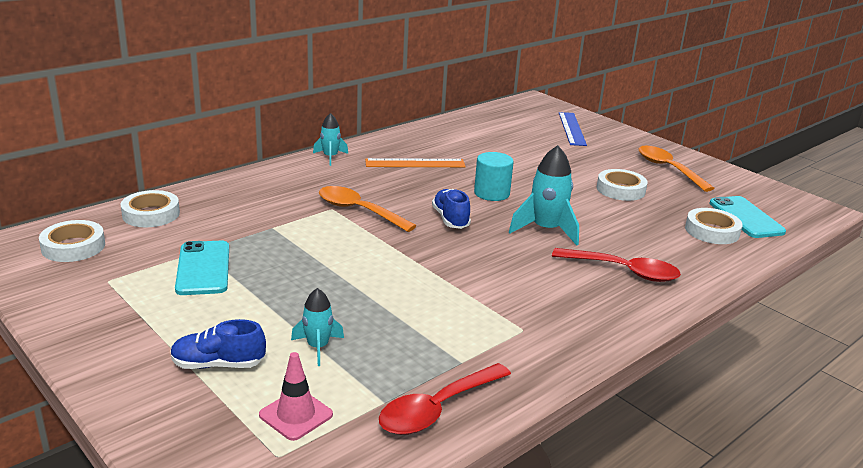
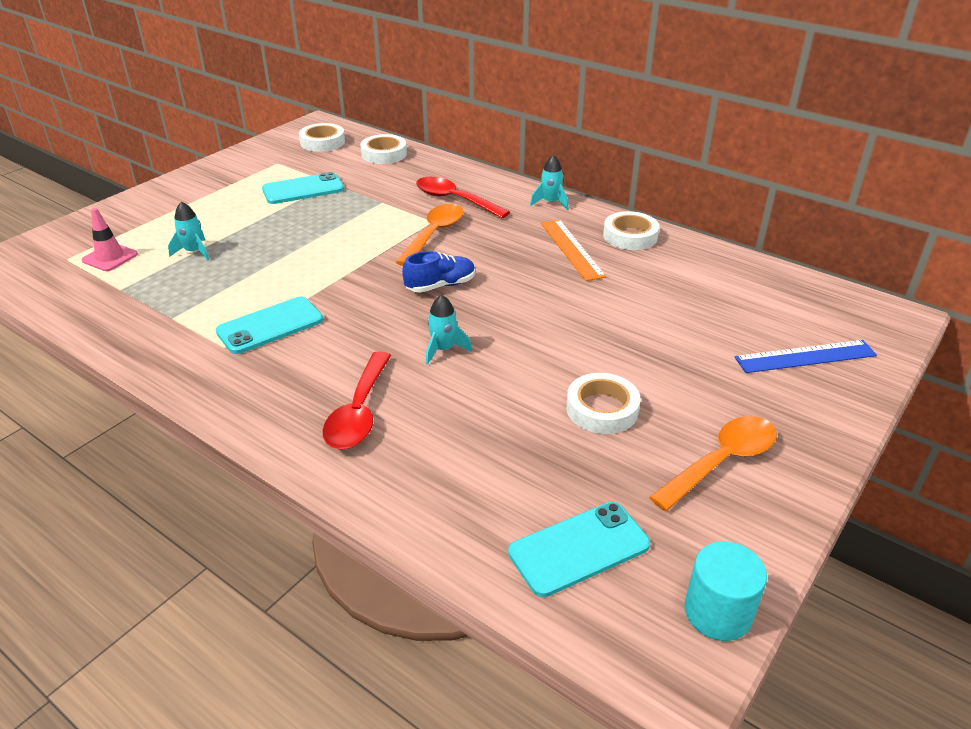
camera: 80 degrees right, 10 degrees up
(218, 364) = (172, 220): blue shoe -> none
(437, 409) = (108, 313): red spoon -> red spoon (454, 200)
(491, 193) = (522, 305): turquoise cylinder -> turquoise cylinder (717, 612)
(492, 304) = (270, 326): none -> turquoise phone
(546, 230) = (443, 349): turquoise rocket -> turquoise rocket, size x0.59
(712, 231) = (508, 502): white tape -> white tape (630, 236)

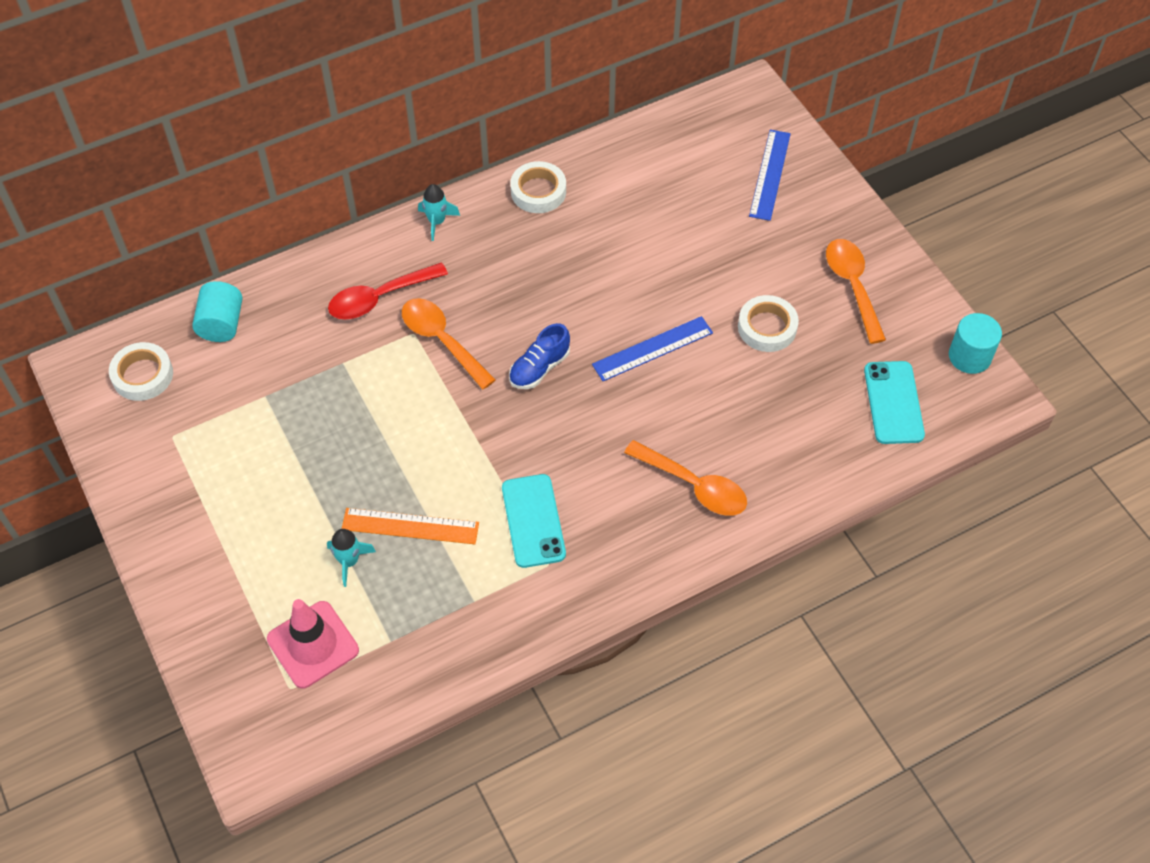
camera: 65 degrees left, 20 degrees up
(110, 257) = (313, 644): pink traffic cone -> pink traffic cone, size x1.51
(303, 189) = (263, 427): turquoise phone -> none
(359, 412) = (694, 486): red spoon -> orange spoon
(384, 154) = (222, 324): white tape -> turquoise cylinder
(440, 285) = (539, 368): blue shoe -> blue shoe turned 135 degrees counterclockwise
(443, 349) = (640, 400): turquoise rocket -> none
(511, 341) = (652, 349): none -> blue ruler
(572, 249) = (535, 244): orange ruler -> orange ruler (410, 526)

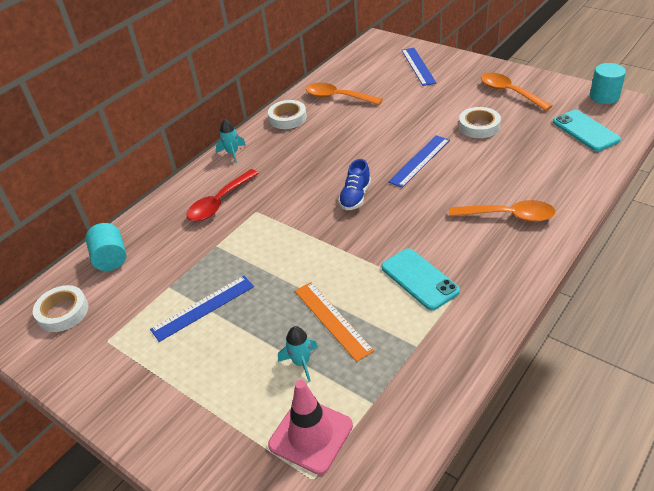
camera: 20 degrees left, 15 degrees down
(287, 442) = (203, 307): none -> blue ruler
(410, 526) = (332, 319): orange ruler -> orange ruler turned 75 degrees clockwise
(442, 340) = (278, 208): orange spoon -> orange spoon (337, 97)

